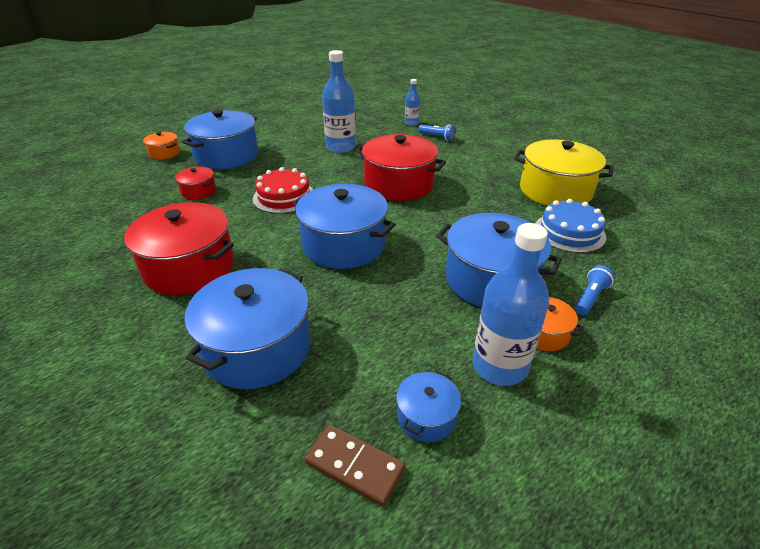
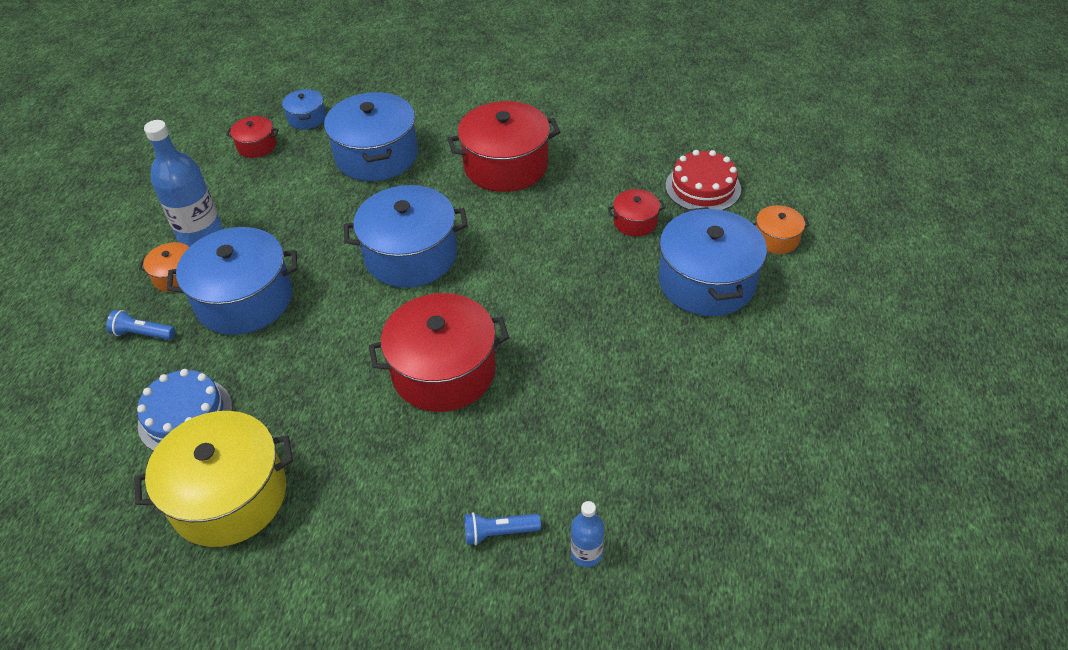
camera: 140 degrees right, 10 degrees up
(284, 197) = (543, 269): red cake -> red cake (703, 187)
(341, 147) = (604, 396): blue bottle -> none
(355, 466) = (257, 146): brown domino -> red pot
(426, 416) = (233, 183): blue pot -> blue pot (307, 118)
(590, 297) = (143, 334): blue flashlight -> blue flashlight turned 105 degrees clockwise

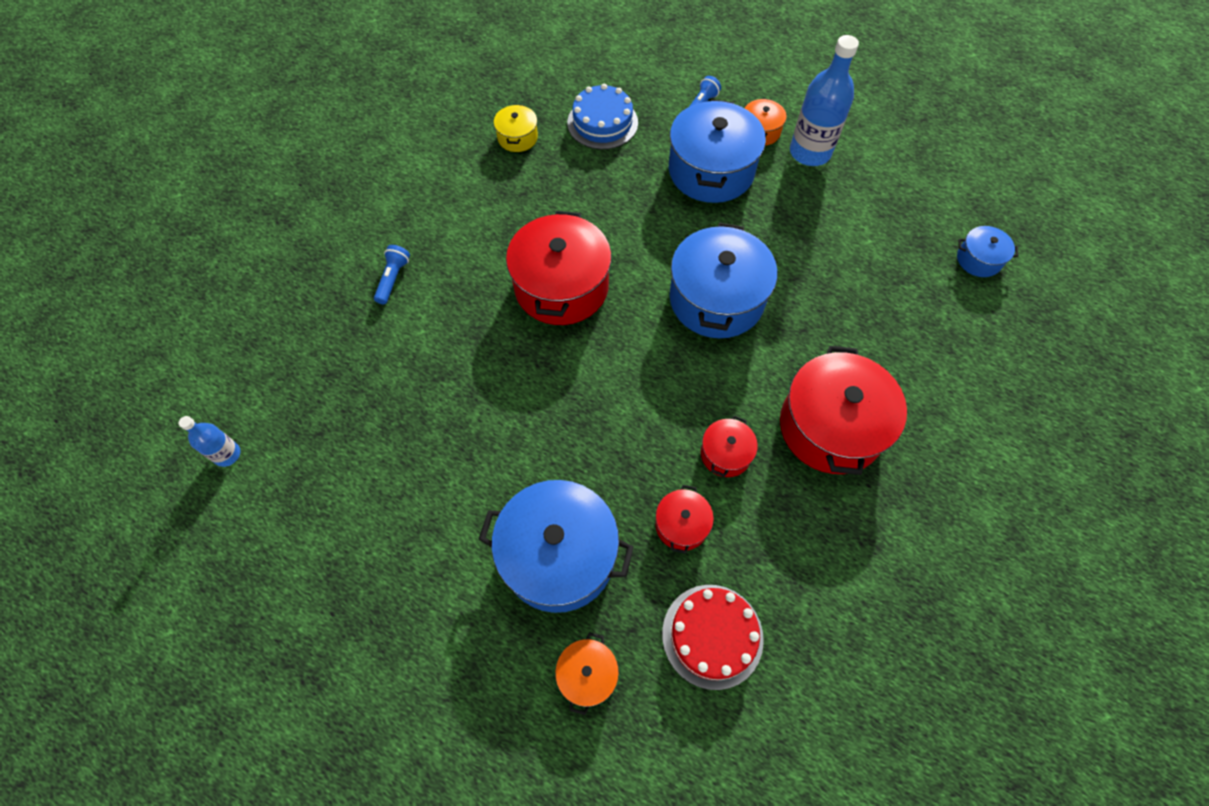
camera: 110 degrees right, 15 degrees up
(229, 496) = (517, 137): yellow pot -> yellow pot, size x0.48
(257, 146) = (937, 210): red pot -> red pot (725, 454)
(376, 155) = (888, 307): blue pot -> none
(586, 553) = (342, 326): blue bottle -> blue bottle (227, 454)

